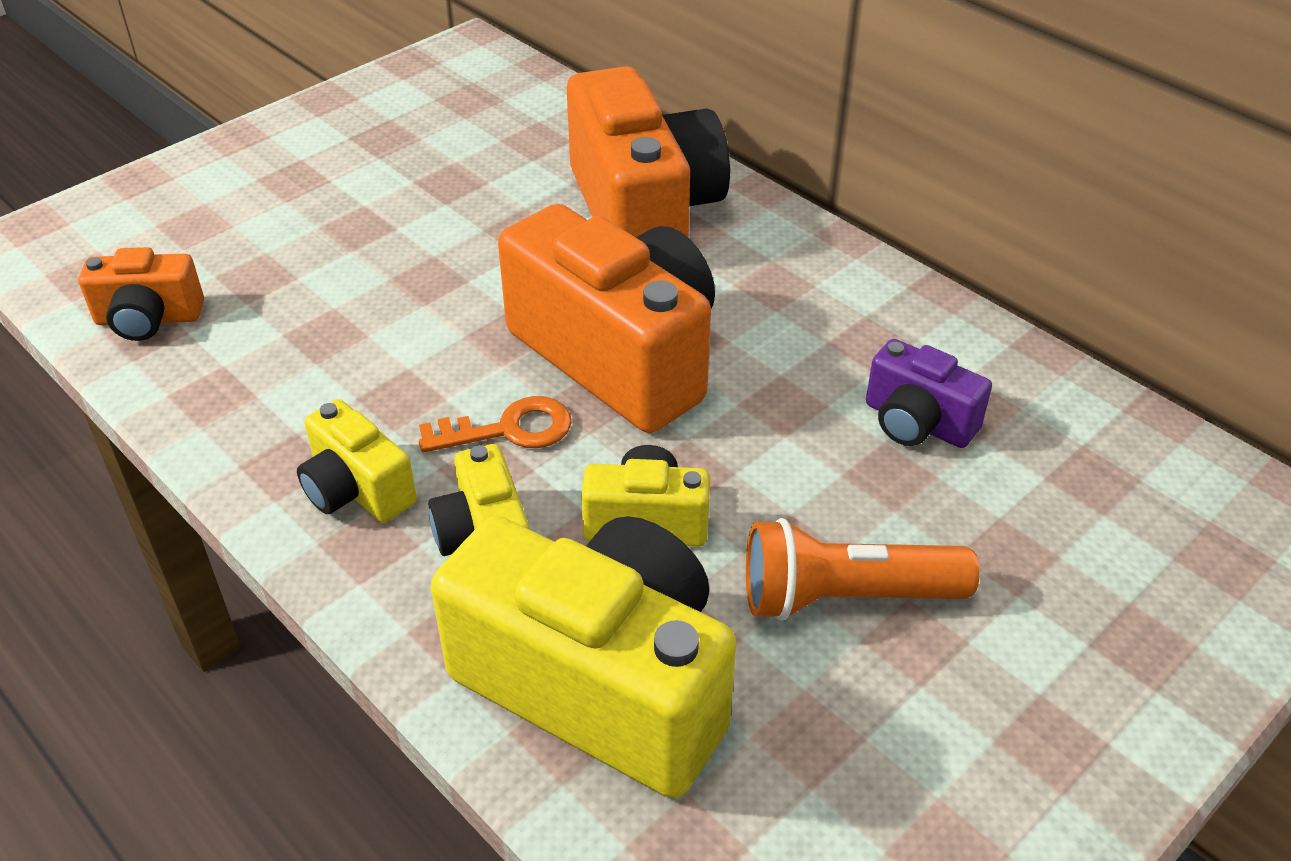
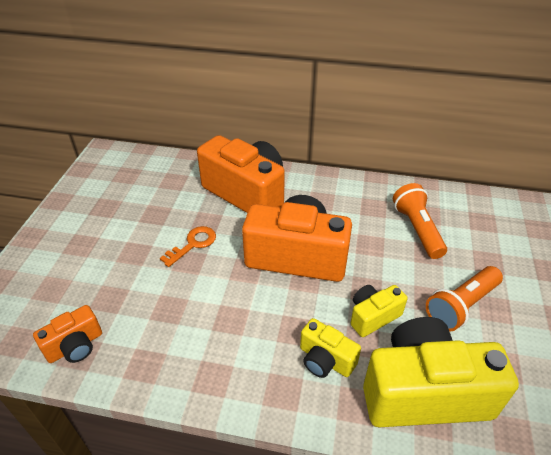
camera: 35 degrees left, 0 degrees up
(357, 490) = (254, 370): yellow camera -> none
(508, 429) = (287, 308): orange key -> orange key (193, 244)
(917, 423) = (417, 229): purple camera -> orange flashlight

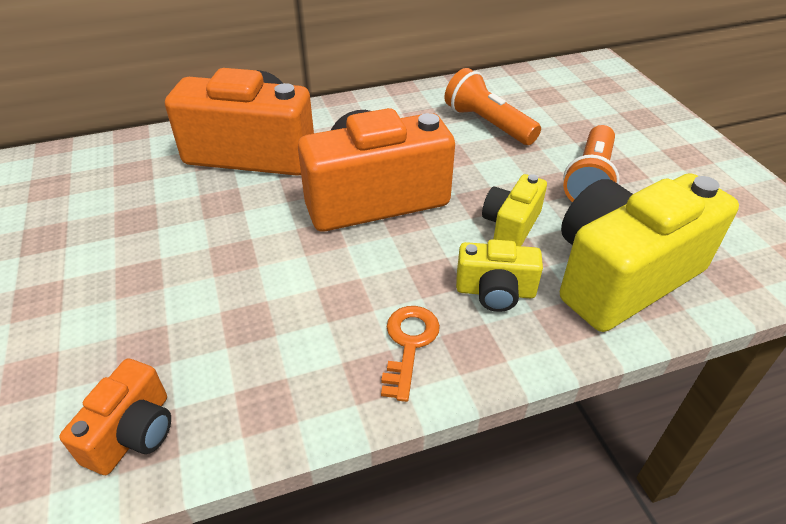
camera: 30 degrees left, 0 degrees up
(193, 244) = (222, 234): orange key -> orange key (409, 344)

